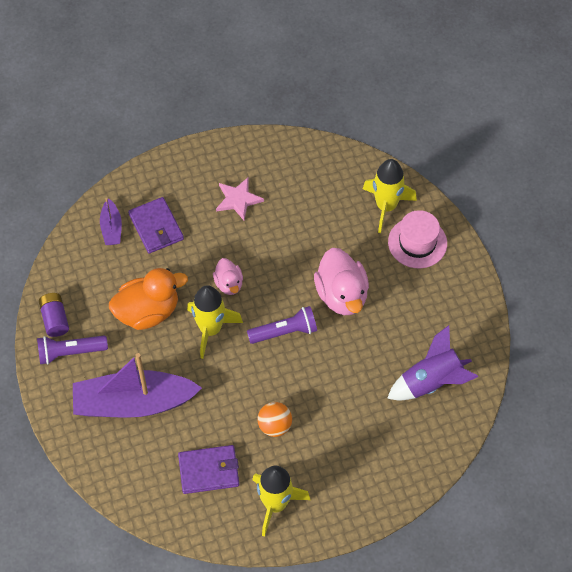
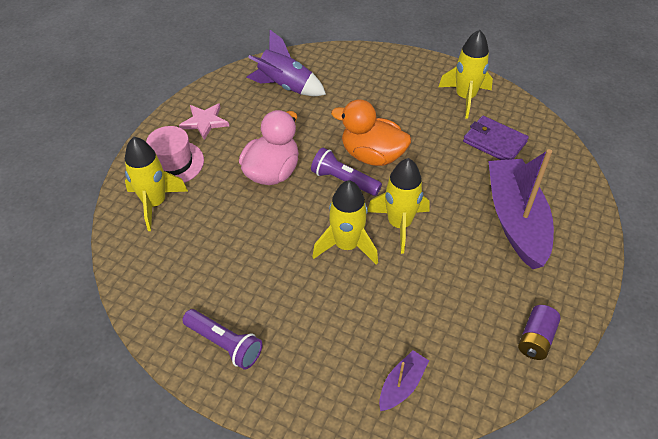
camera: 135 degrees left, 10 degrees down
(70, 352) = (542, 298): purple flashlight -> purple flashlight (224, 344)
(133, 403) = (515, 220): purple boat -> purple boat turned 135 degrees counterclockwise
(148, 312) = (439, 278): orange duck -> orange duck (372, 155)
(156, 227) = (357, 348): purple wallet -> none
(229, 284) = (346, 246): pink duck -> yellow rocket
(238, 200) = (256, 309): pink star -> pink star (205, 122)
(275, 426) = (419, 134): orange ball -> none

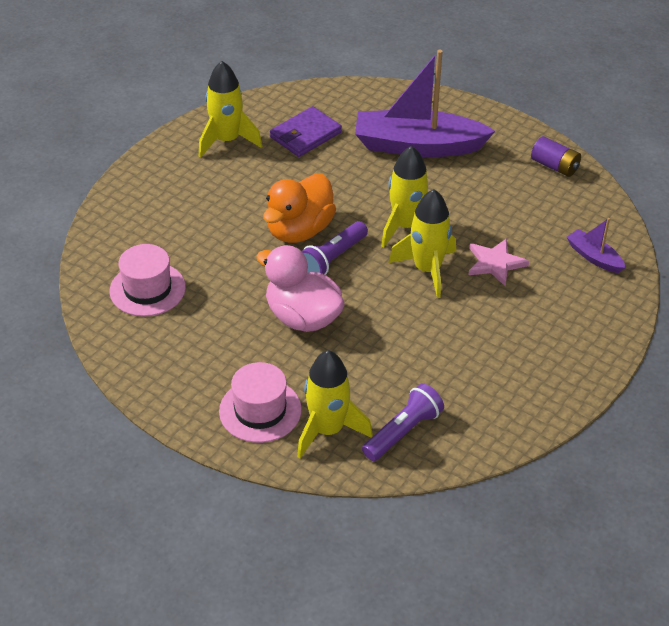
camera: 80 degrees left, 5 degrees down
(205, 122) = (190, 375): pink star -> pink star (495, 263)
(224, 344) = (538, 377): purple flashlight -> purple flashlight (403, 432)
(285, 86) = (147, 289): purple rocket -> pink hat

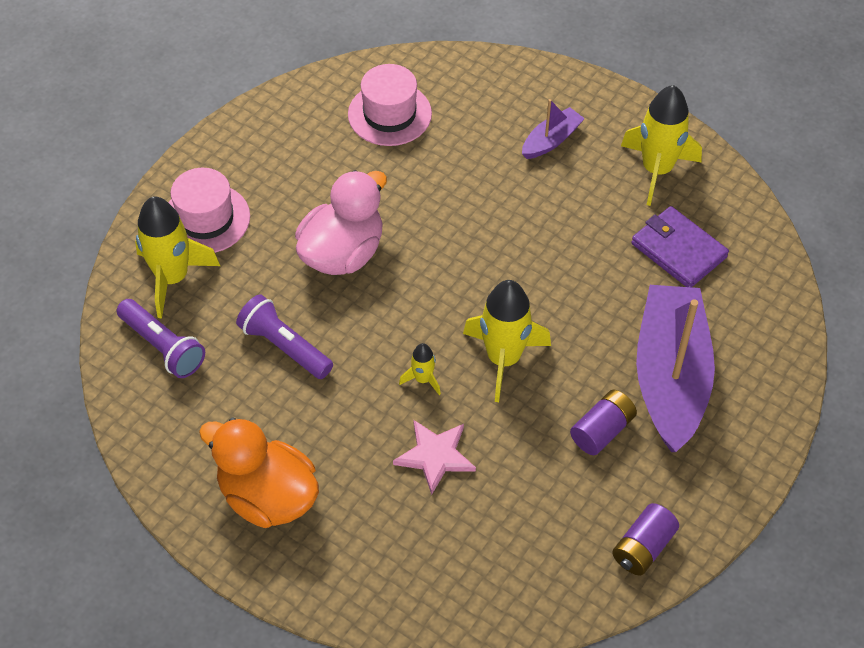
camera: 90 degrees right, 10 degrees up
(299, 230) = (491, 247): orange duck -> orange duck (268, 496)
(333, 258) = (441, 281): purple flashlight -> purple flashlight (284, 347)
(427, 269) = (423, 379): yellow rocket -> yellow rocket, size x0.48
(465, 180) = (602, 430): none -> purple battery
(594, 257) = (449, 578): purple boat -> purple boat (551, 140)

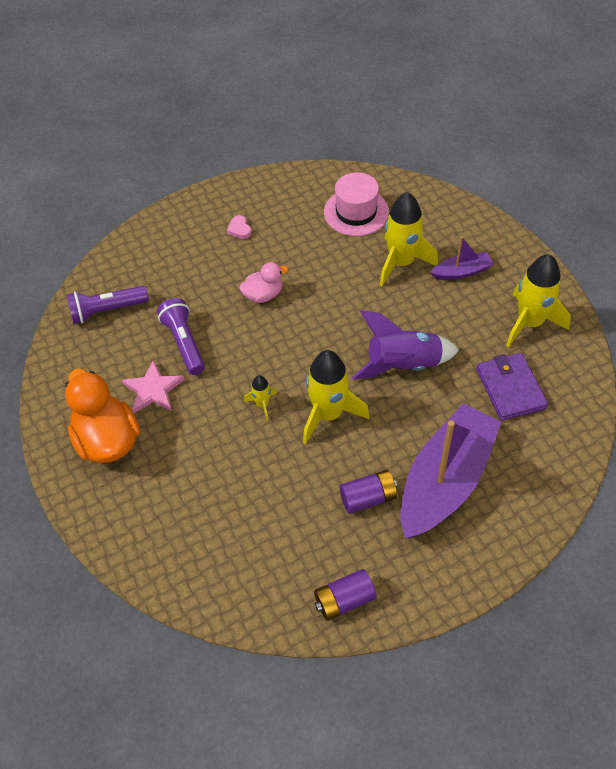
camera: 30 degrees right, 0 degrees up
(163, 346) = (107, 310): purple flashlight -> purple flashlight turned 90 degrees clockwise
(172, 278) = (142, 268): yellow rocket -> yellow rocket (401, 262)
(206, 219) = (188, 237): pink hat -> none
(263, 185) = (239, 229): none -> pink heart
(342, 253) = (263, 295): pink duck -> pink duck, size x0.56
(435, 456) = (236, 463): pink star -> pink star (153, 390)
(550, 270) = (403, 365): none -> purple rocket

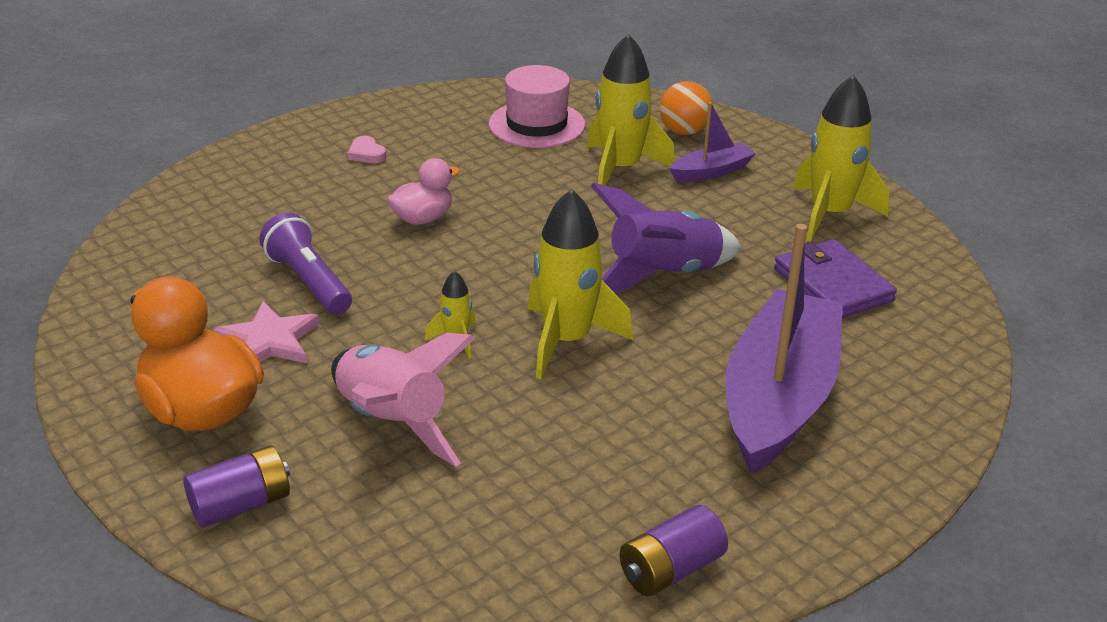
camera: 15 degrees left, 20 degrees down
(107, 310) = (172, 256): purple flashlight -> none
(212, 465) = (392, 422): none -> pink rocket
(368, 498) = (664, 433): purple battery -> purple battery (241, 505)
(454, 229) = (684, 131): none -> orange ball

